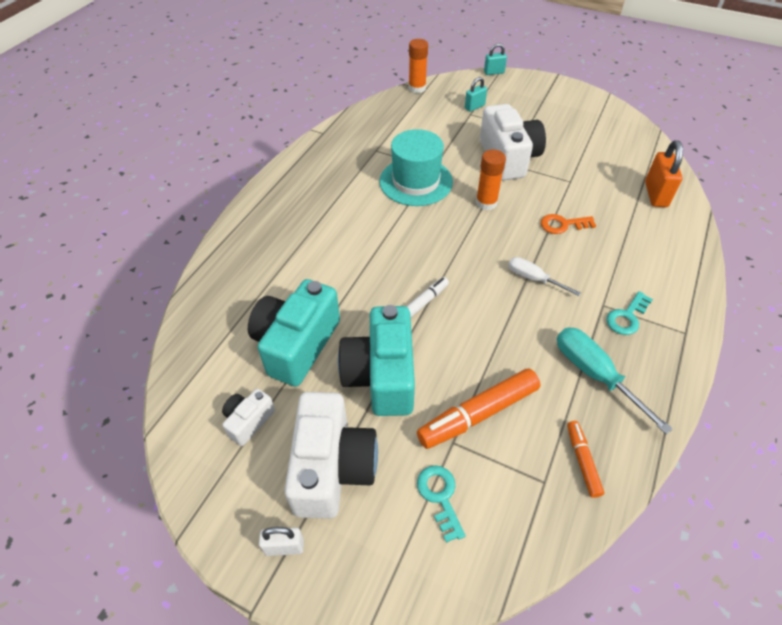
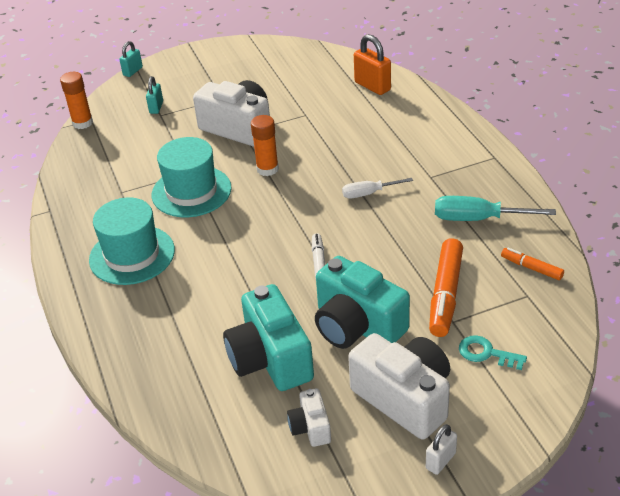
camera: 45 degrees left, 10 degrees down
(323, 197) = (132, 255): none -> turquoise hat
(563, 225) = (340, 146): orange key -> none
(627, 317) = (453, 173): turquoise key -> none

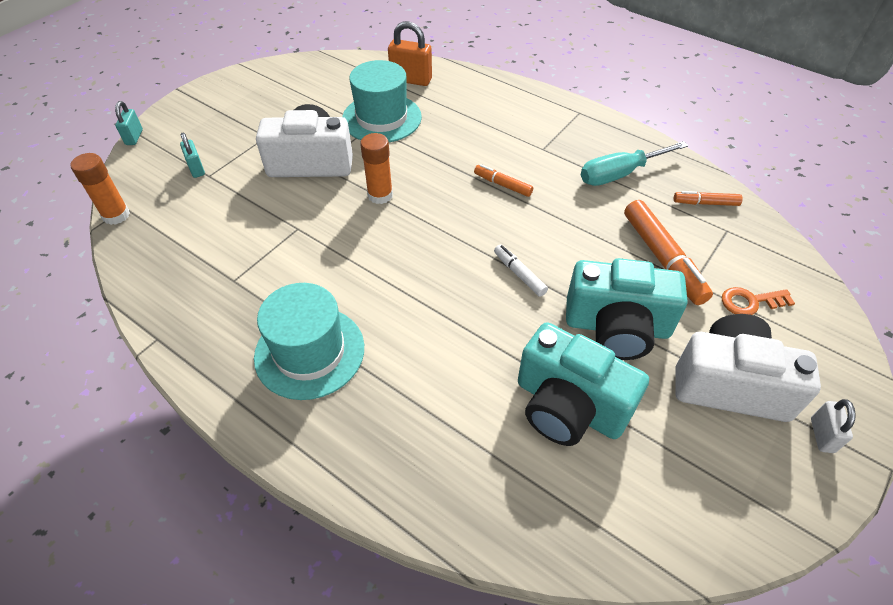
camera: 35 degrees left, 10 degrees up
(191, 191) = (317, 249): turquoise hat -> turquoise hat (381, 118)
(311, 427) = (679, 465): white camera -> none
(369, 193) = (502, 185): white screwdriver -> orange marker
(486, 353) = (750, 302): turquoise key -> orange key

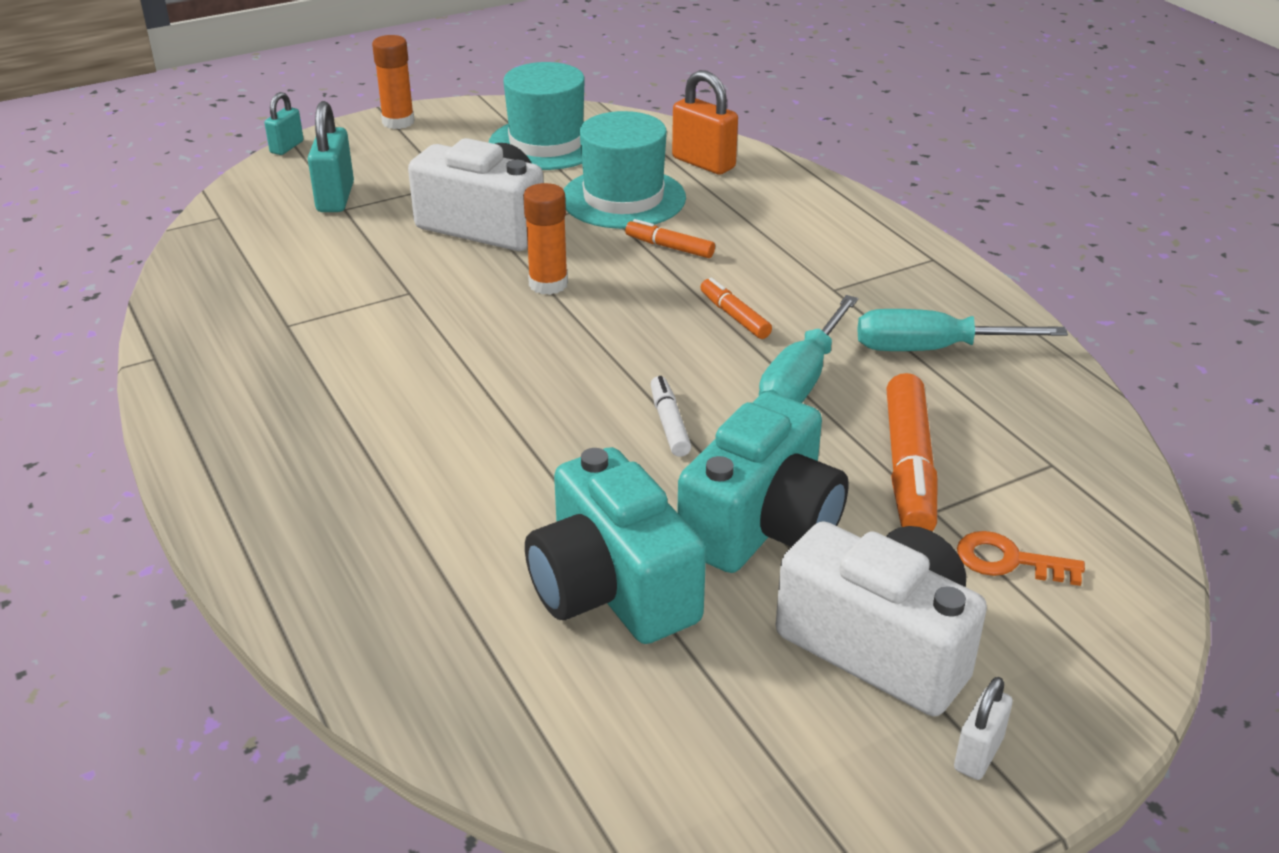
camera: 25 degrees right, 15 degrees down
(116, 215) = (204, 222): orange glue stick -> orange glue stick (398, 122)
(196, 169) = (335, 198): turquoise padlock -> turquoise padlock, size x1.65
(309, 352) = (319, 424): turquoise hat -> turquoise hat (546, 144)
(568, 217) = (802, 379): none -> turquoise screwdriver
(617, 327) = (762, 525): turquoise camera -> turquoise camera turned 90 degrees counterclockwise
(705, 203) = (1045, 421): orange marker -> orange marker (669, 247)

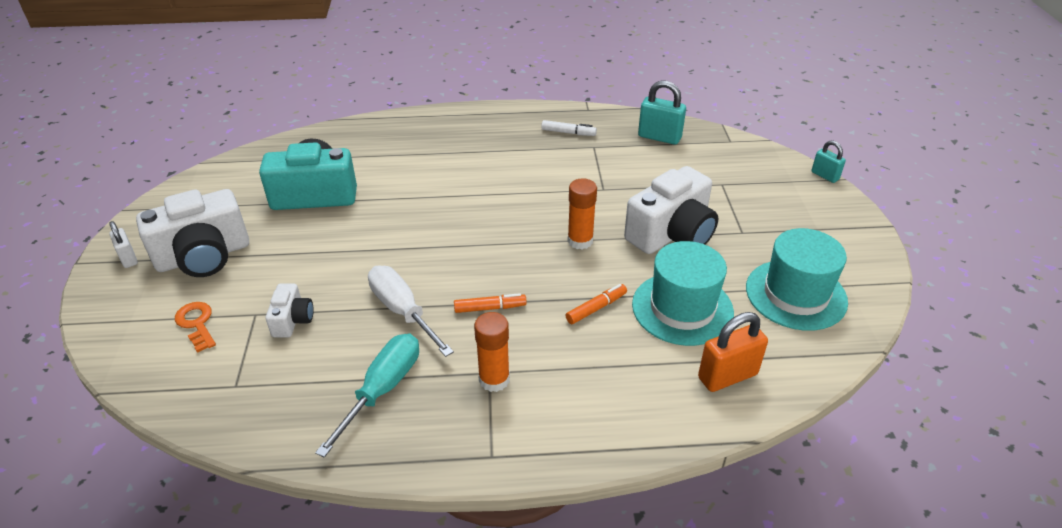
camera: 115 degrees right, 5 degrees up
(335, 198) = (738, 183): turquoise padlock -> turquoise padlock (659, 137)
(398, 122) = (858, 229): orange glue stick -> orange glue stick (494, 379)
(669, 424) = (408, 245): white marker -> white marker (568, 133)
(762, 525) = (307, 249): turquoise camera -> none
(802, 379) = (403, 311): turquoise screwdriver -> white screwdriver
(908, 468) = (292, 320): orange marker -> white camera
(1009, 561) = (196, 324): orange key -> orange key turned 75 degrees counterclockwise

